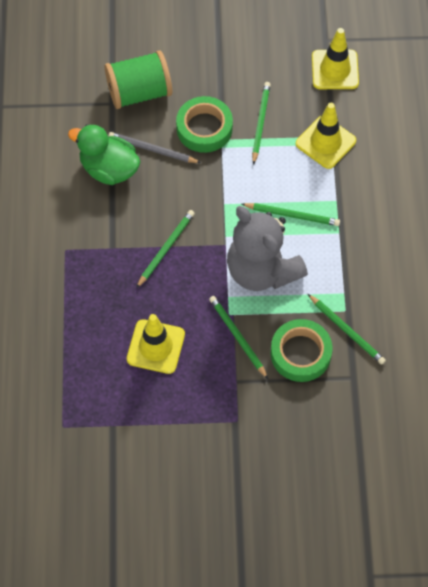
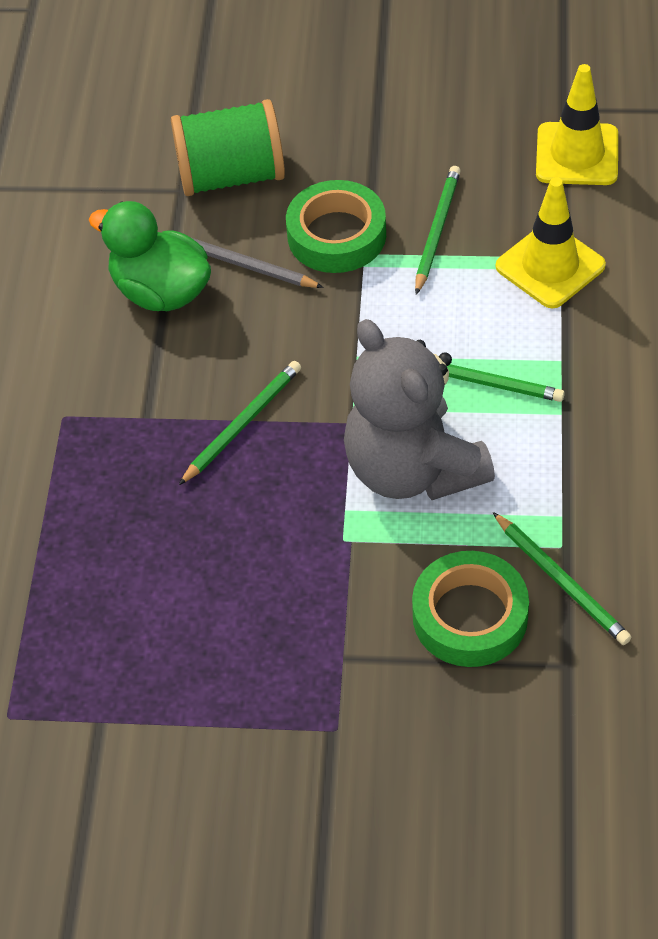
camera: 10 degrees right, 10 degrees down
(155, 346) = (200, 588): yellow traffic cone -> none
(237, 337) = (354, 580): green pencil -> none

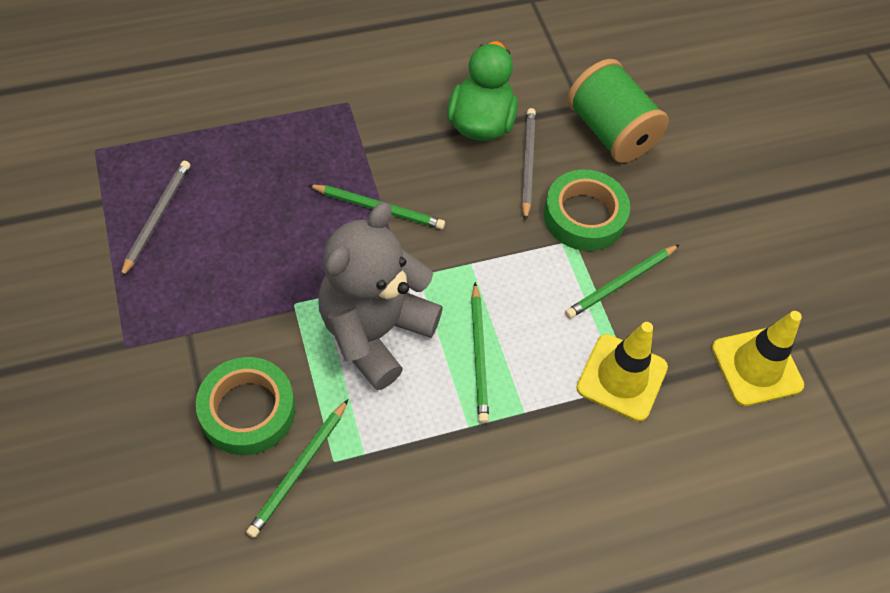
camera: 60 degrees right, 5 degrees up
(155, 662) = (157, 218): none -> grey pencil
(436, 231) = (621, 283): green pencil -> green pencil turned 150 degrees clockwise

